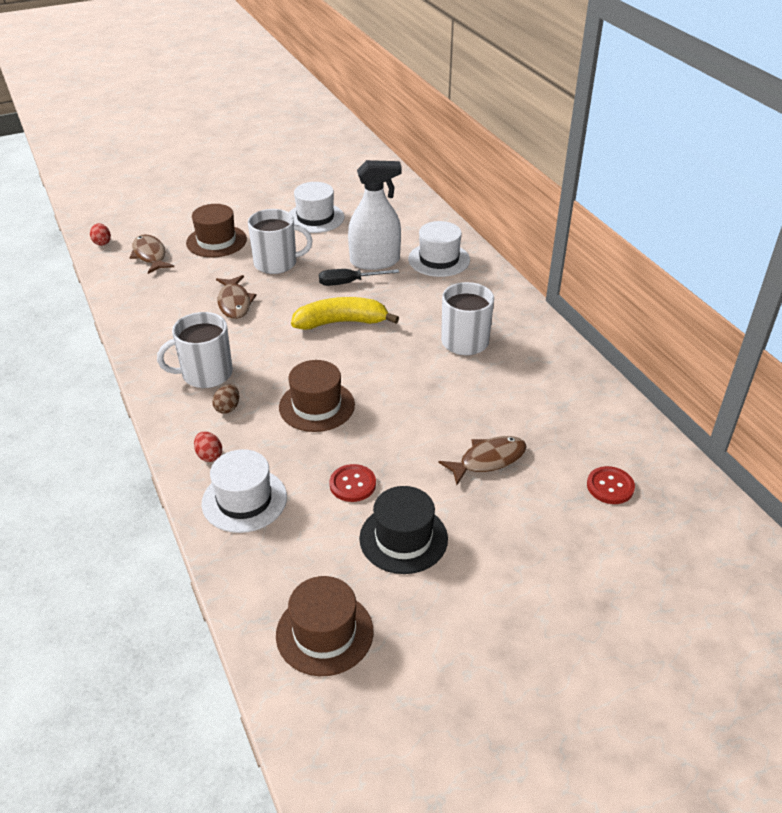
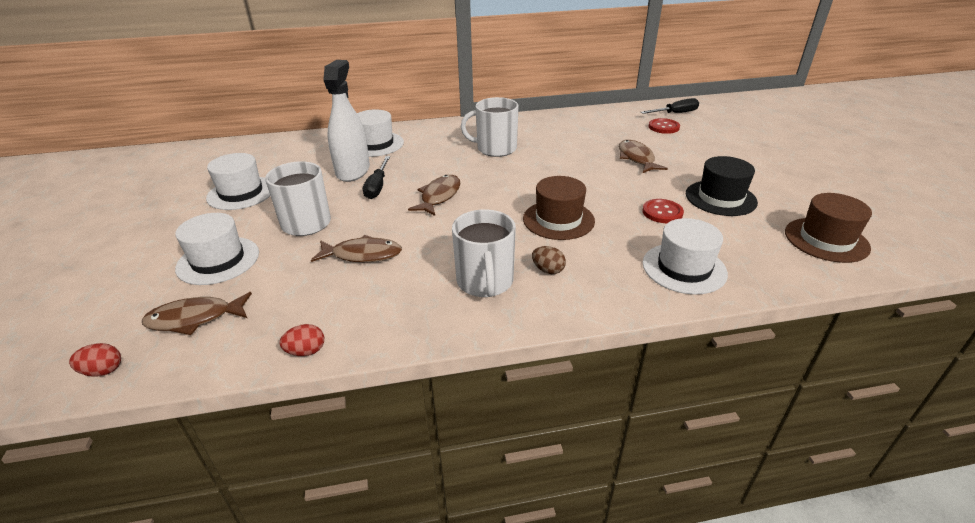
camera: 75 degrees left, 5 degrees down
(209, 455) = (620, 286): red egg -> red egg (306, 351)
(216, 241) = (218, 260): brown hat -> white hat
(341, 322) = (439, 196): yellow banana -> brown fish
(676, 500) = (675, 113): none -> black screwdriver

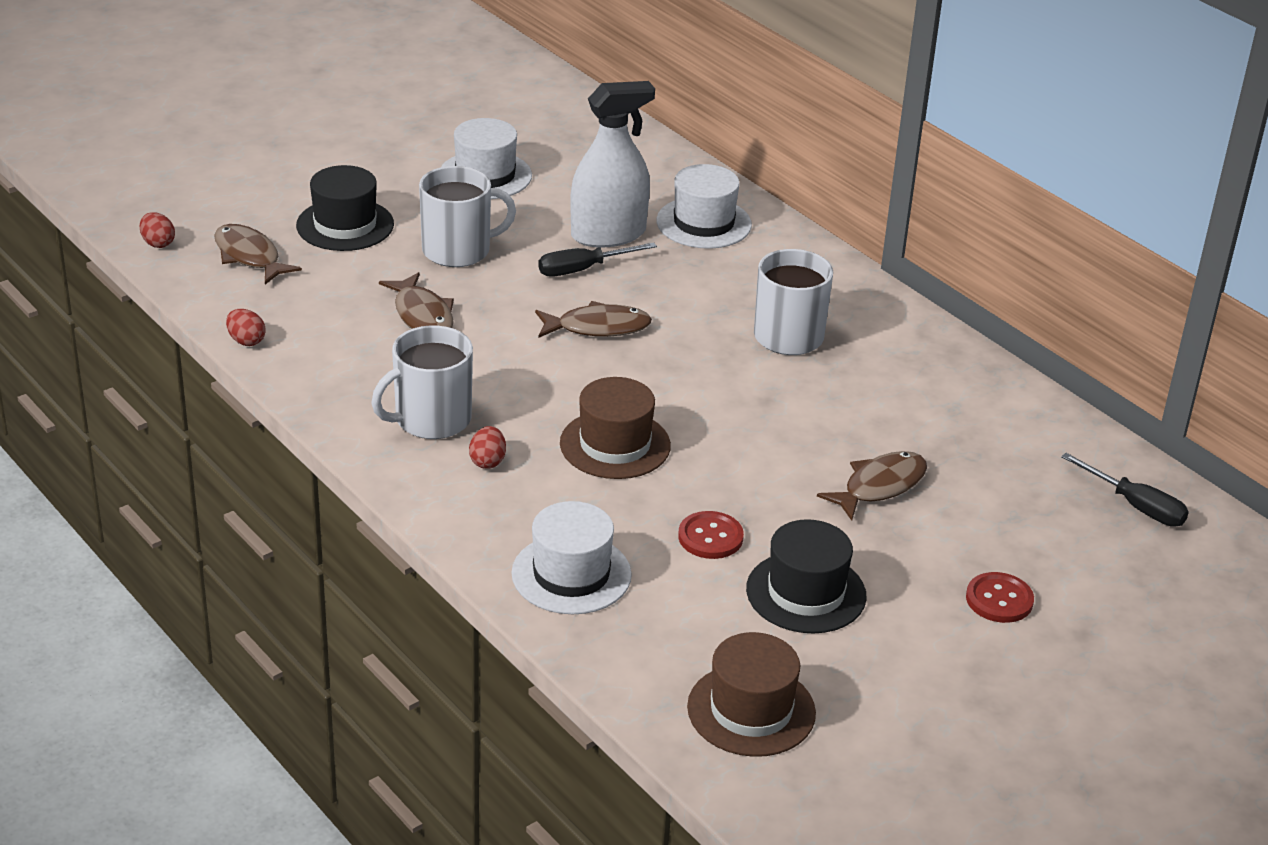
camera: 60 degrees right, 0 degrees up
(218, 260) = (345, 225): white hat -> black hat
(548, 270) = (487, 461): brown egg -> red egg
(663, 127) = (1048, 499): red button -> red button (999, 600)

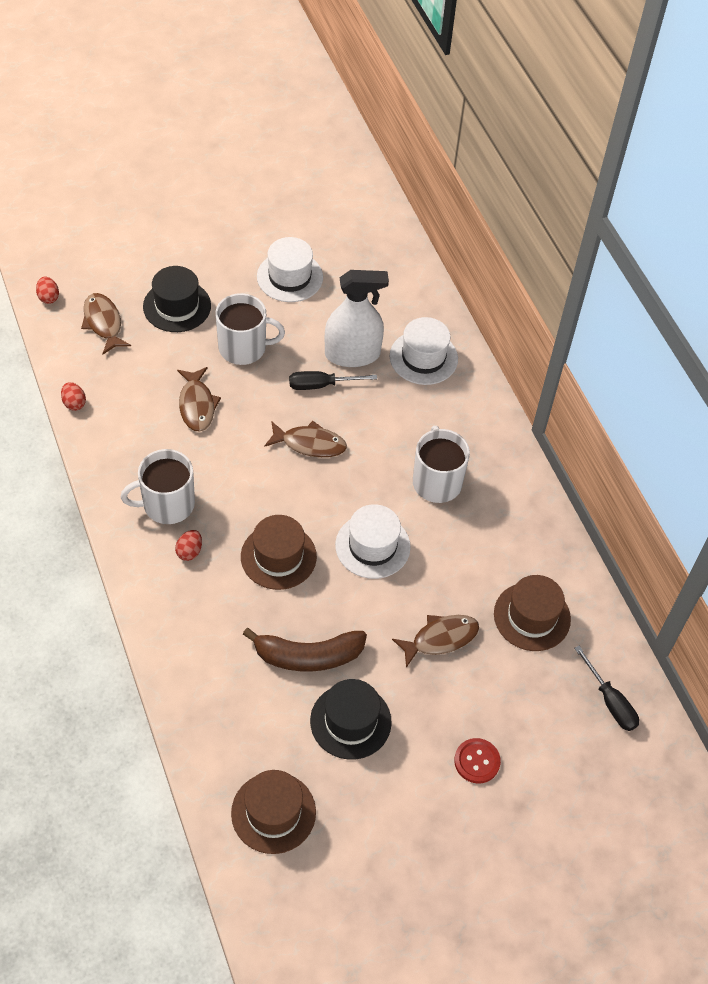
camera: 15 degrees right, 20 degrees up
(571, 574) = (205, 665): white hat -> white hat (372, 546)
(710, 537) = (308, 656): red button -> brown banana
(986, 443) = (532, 616): none -> brown hat

